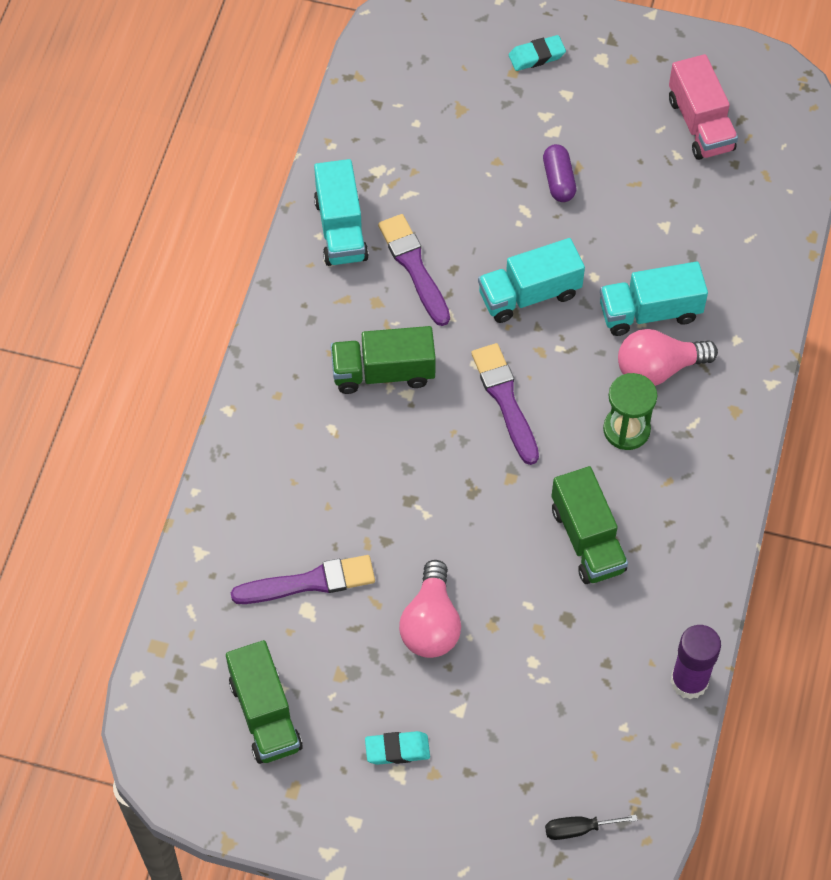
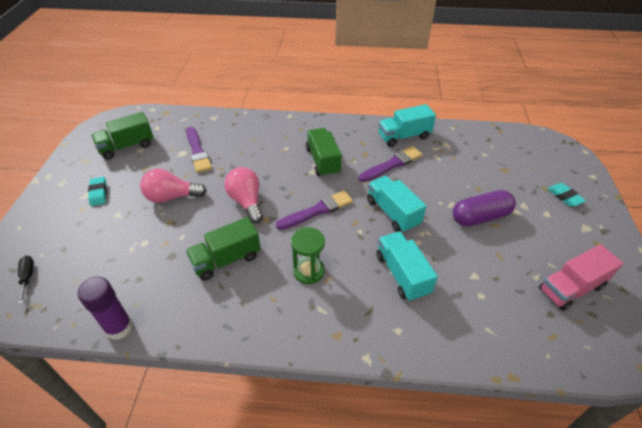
camera: 80 degrees right, 15 degrees down
(558, 180) = (480, 217): purple capsule -> purple capsule, size x1.59
(658, 368) = (359, 284): pink light bulb -> pink light bulb (246, 202)

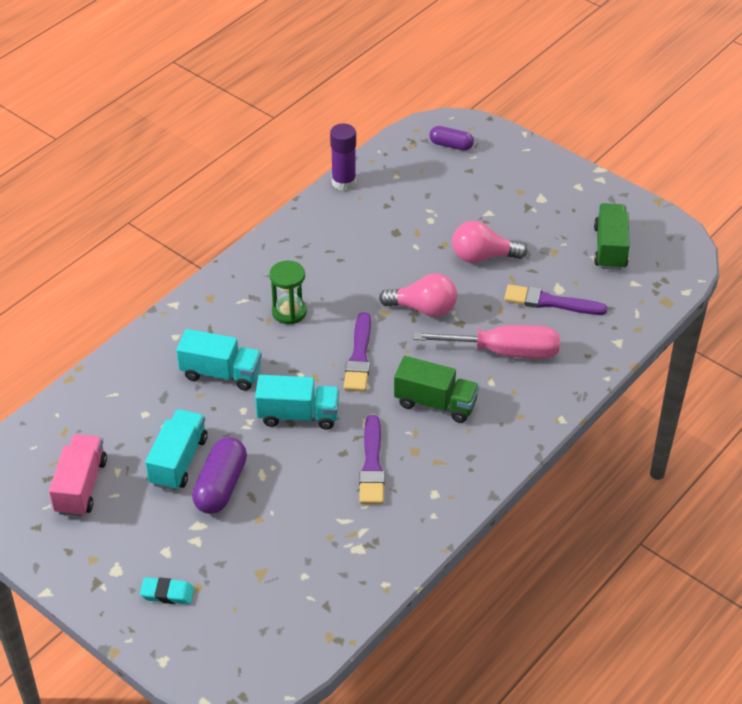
camera: 125 degrees right, 0 degrees up
(28, 277) = (451, 145): black screwdriver -> purple capsule
(98, 193) = (536, 208): turquoise eraser -> none
(172, 197) = (482, 257): pink light bulb -> pink light bulb turned 120 degrees counterclockwise
(226, 259) = (356, 265): green truck -> none
(256, 152) = (504, 352): none -> pink screwdriver
(404, 136) = (413, 513): turquoise truck -> turquoise truck (178, 461)

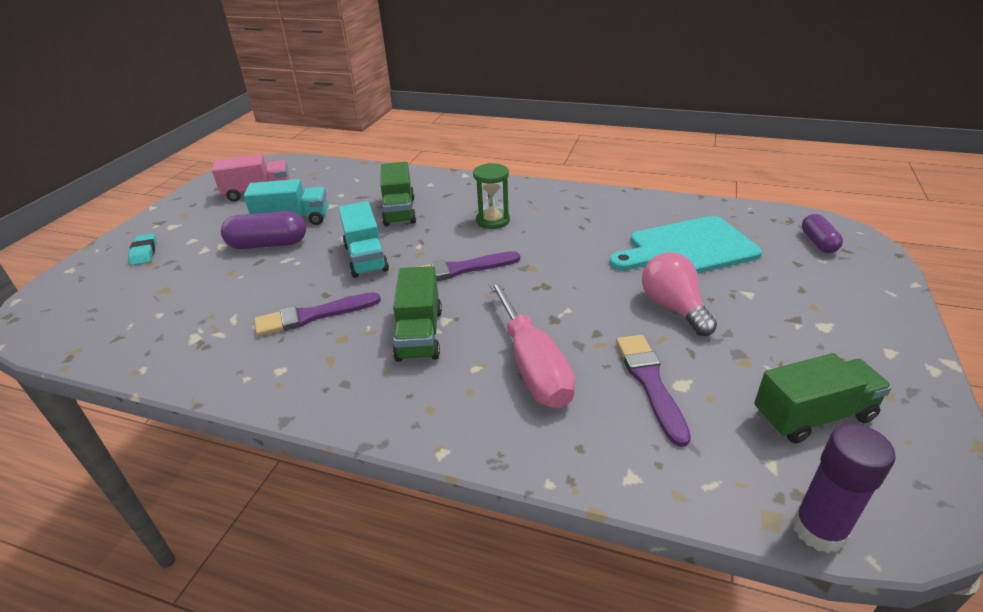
camera: 70 degrees right, 10 degrees down
(221, 373) = (399, 211): turquoise truck -> green truck
(344, 182) = (683, 202): purple glue stick -> purple glue stick (818, 530)
(414, 214) = (687, 248): none -> turquoise cutting board
(423, 308) = (556, 289): pink light bulb -> none

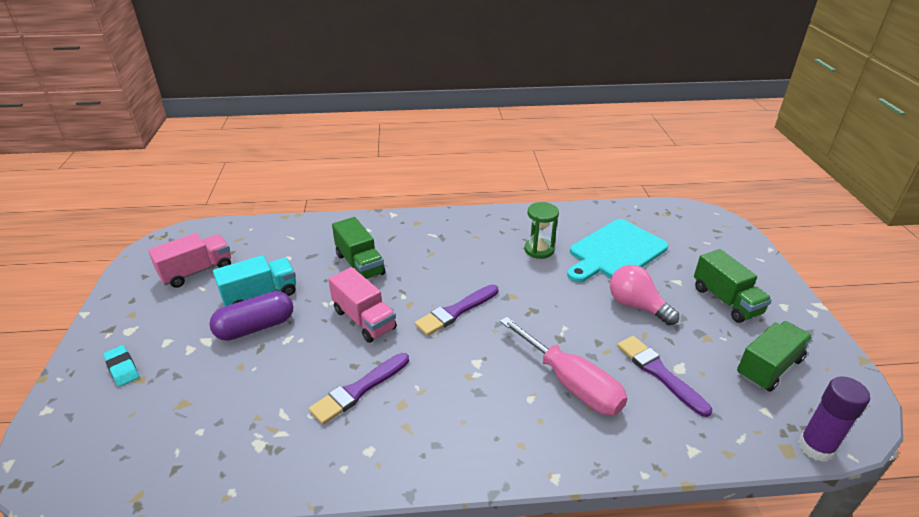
camera: 25 degrees left, 0 degrees up
(366, 258) = (364, 319): turquoise truck -> pink truck
(419, 334) = (465, 381): green truck -> green truck (726, 300)
(493, 221) = (450, 257): green hourglass -> green hourglass (539, 250)
(818, 242) = (696, 227): purple capsule -> none

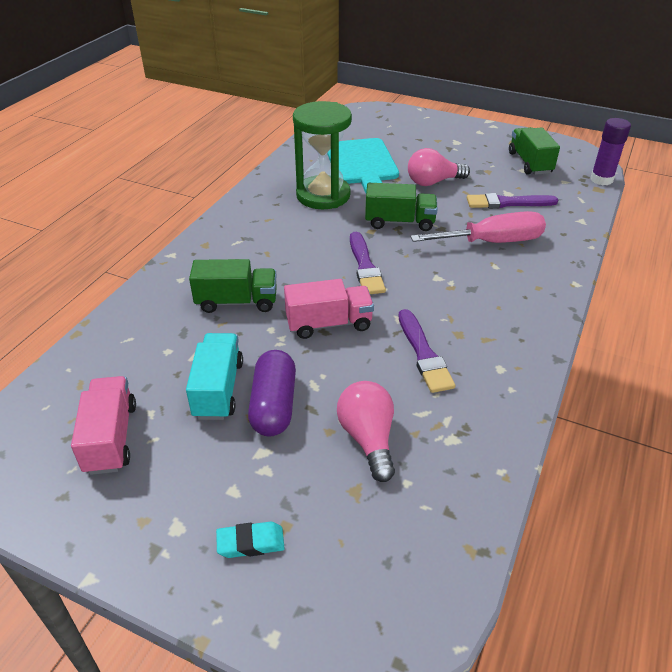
camera: 60 degrees left, 5 degrees up
(240, 391) = (368, 438): none -> pink light bulb
(539, 250) = (323, 195): green hourglass -> green hourglass, size x1.79
(726, 300) = (457, 148): green truck -> green truck (399, 222)

